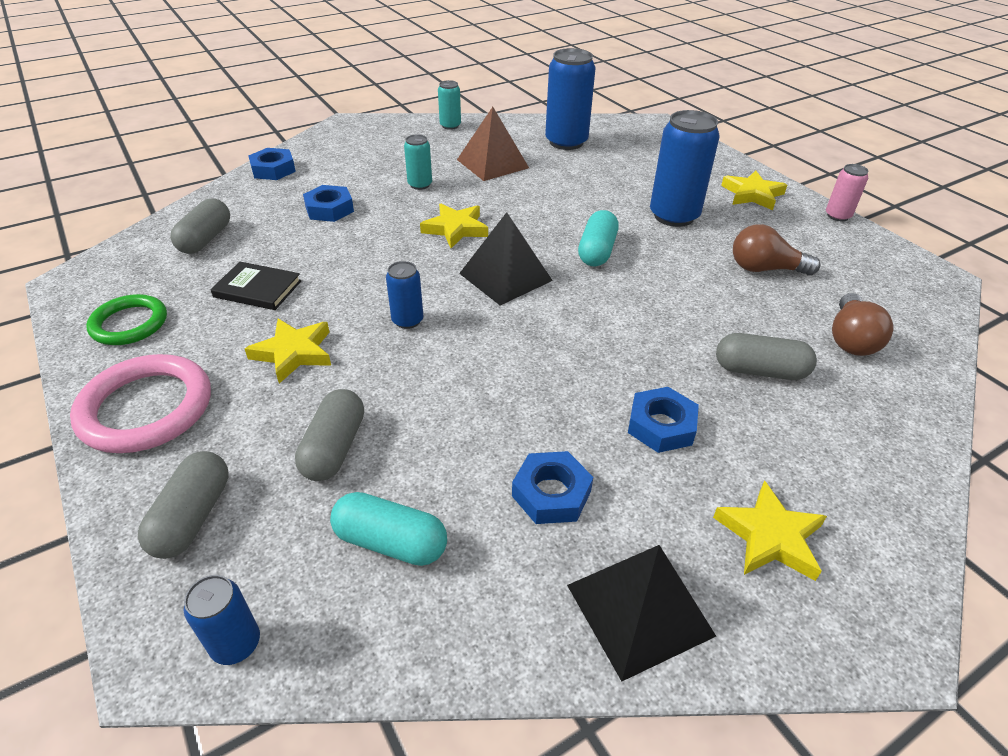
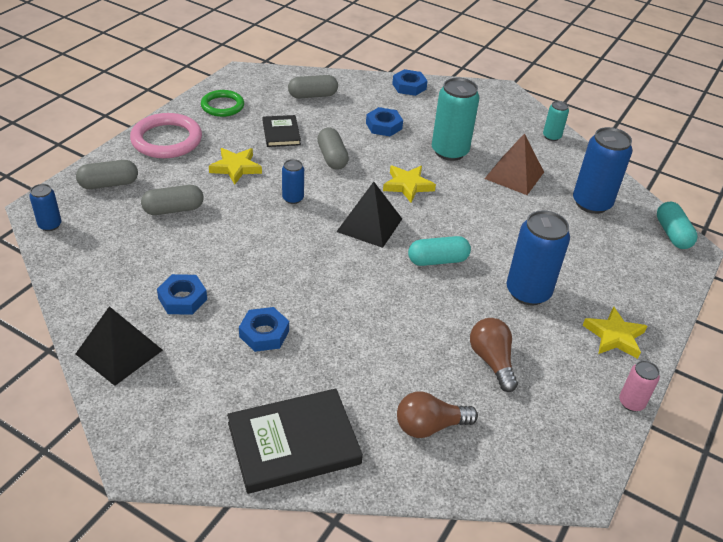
camera: 60 degrees right, 0 degrees up
(390, 542) = (122, 250): turquoise capsule -> turquoise capsule (672, 234)
(420, 185) = (449, 151): turquoise can -> turquoise can, size x1.94
(760, 371) = (352, 375): grey capsule -> grey capsule (332, 157)
(770, 536) = (195, 400): yellow star -> none
(865, 455) = (294, 443): none -> black book

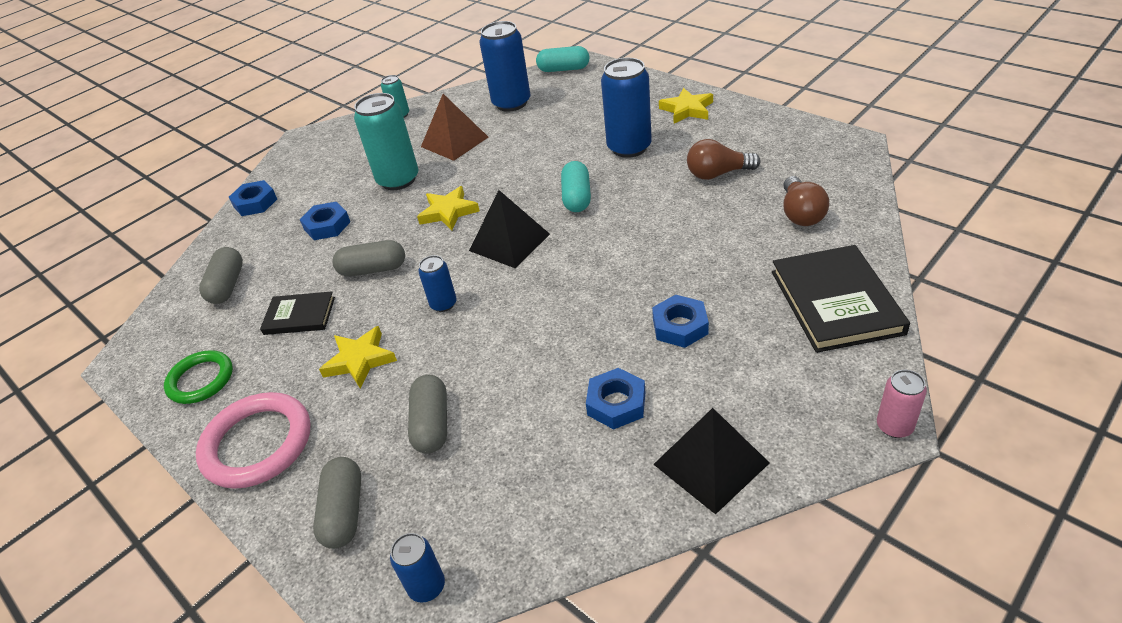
camera: 70 degrees left, 0 degrees up
(631, 402) = (761, 110): pink can -> pink can (894, 426)

